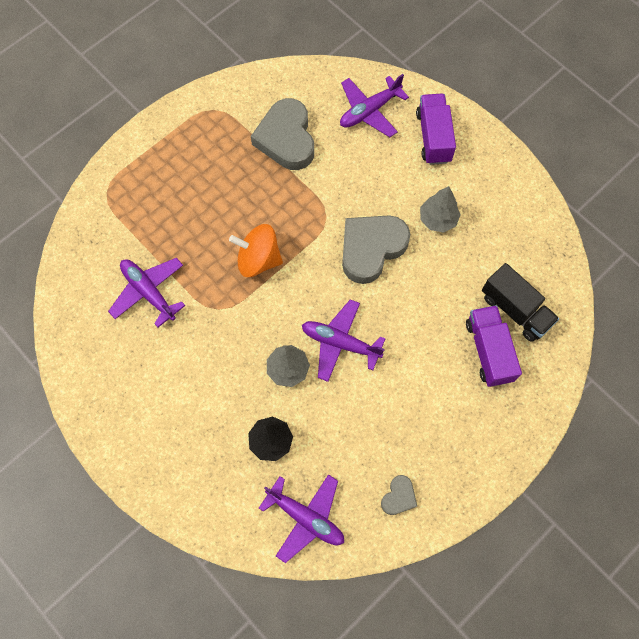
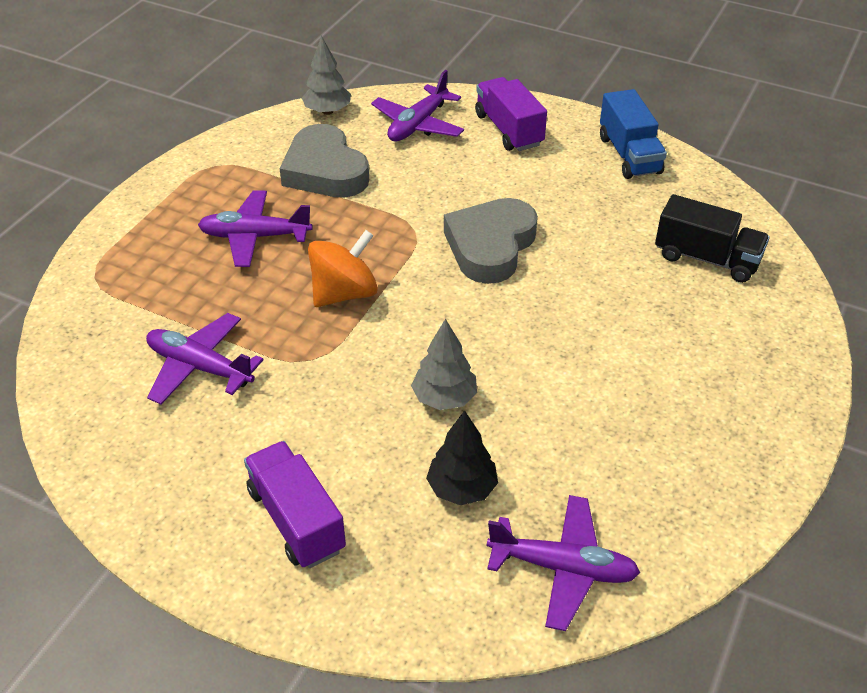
camera: 20 degrees left, 25 degrees down
(258, 260) = (344, 293): orange spinning top -> orange spinning top turned 150 degrees clockwise
(340, 343) = (502, 350): purple plane -> purple plane (255, 237)
(398, 497) = (682, 499): grey heart -> none
(437, 219) = (558, 199): grey tree -> grey tree (327, 111)
(488, 351) = (700, 306): purple truck -> purple truck (296, 520)
(510, 191) = (629, 155): none -> blue truck

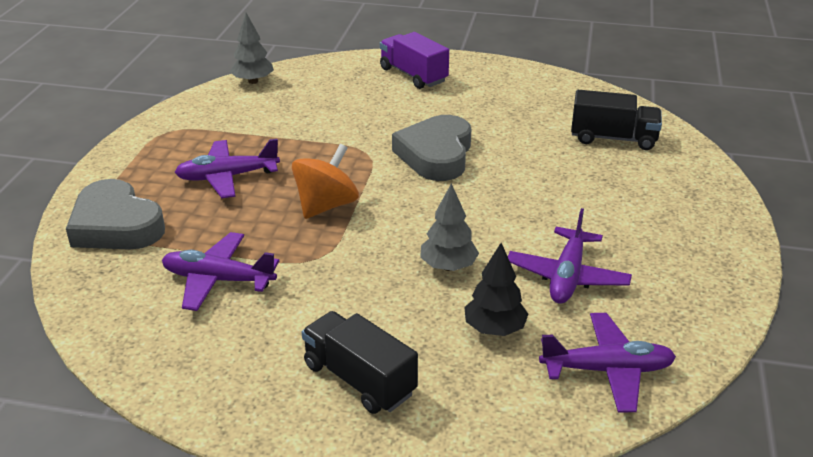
camera: 15 degrees left, 10 degrees down
(296, 520) = (359, 379): purple truck -> black truck
(325, 171) = (269, 122): grey heart -> grey heart (116, 225)
(418, 124) = (335, 81): purple plane -> purple plane (567, 276)
(629, 155) = (518, 79): blue truck -> none

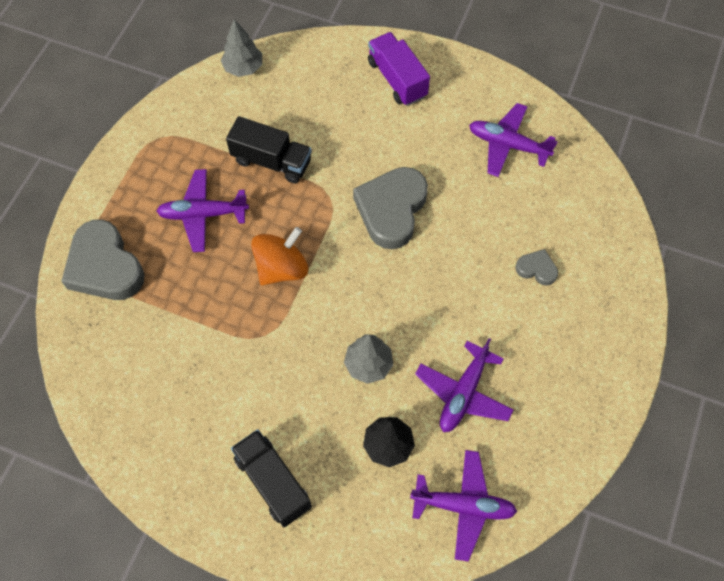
camera: 10 degrees right, 30 degrees up
(218, 280) = (181, 350): purple plane -> purple plane (508, 145)
(607, 179) = (536, 269): none -> grey heart
(613, 138) = (560, 210): black truck -> black truck (272, 161)

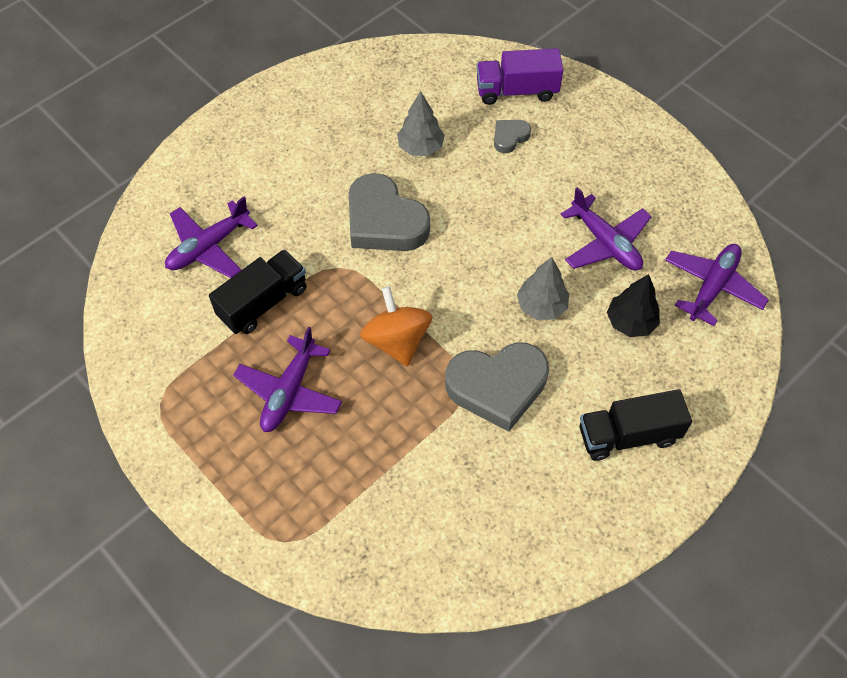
camera: 65 degrees left, 5 degrees down
(105, 266) = (298, 516): grey heart -> grey heart (497, 387)
(243, 68) = (124, 285): grey tree -> grey tree (420, 147)
(397, 79) = (235, 156): purple truck -> purple truck (517, 91)
(508, 145) = (368, 103): purple plane -> purple plane (209, 247)

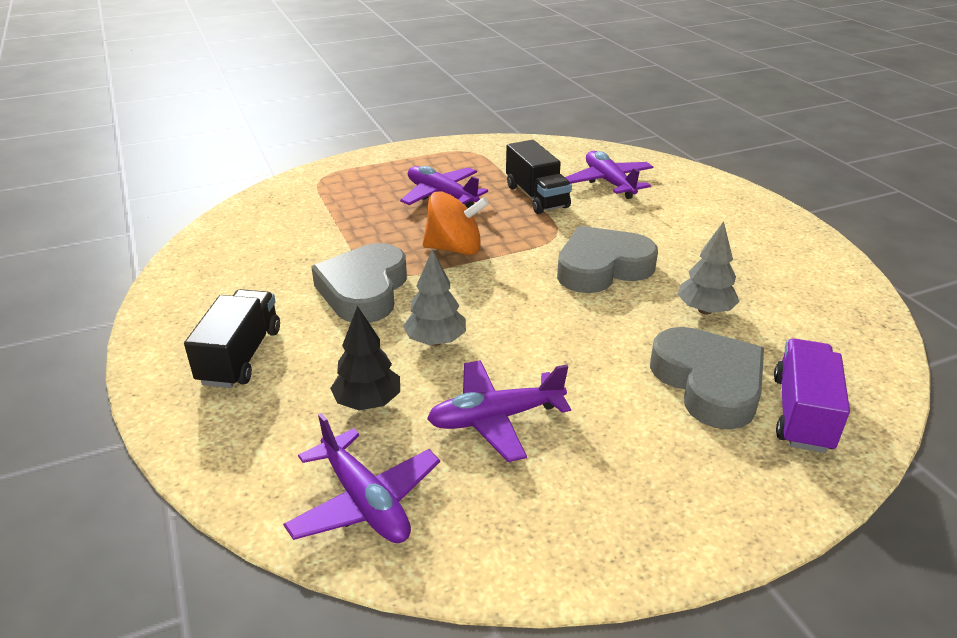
camera: 110 degrees right, 25 degrees down
(509, 137) = (708, 383): grey heart -> grey heart, size x2.11

